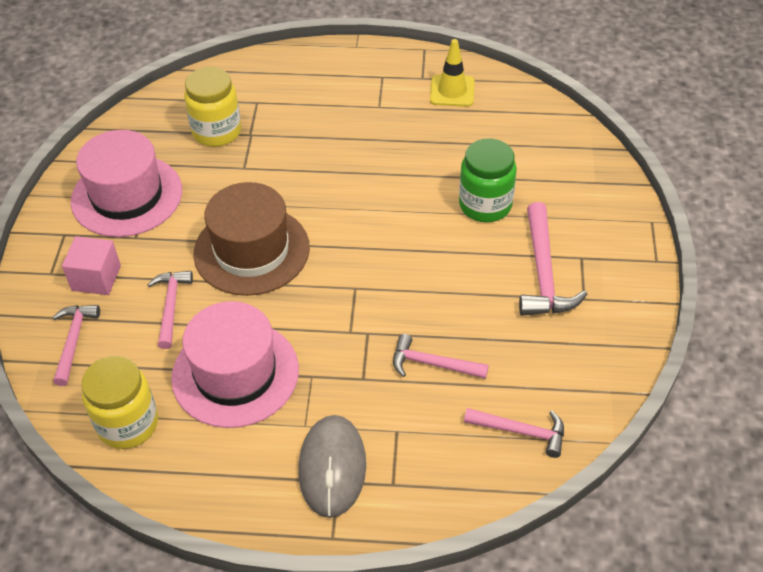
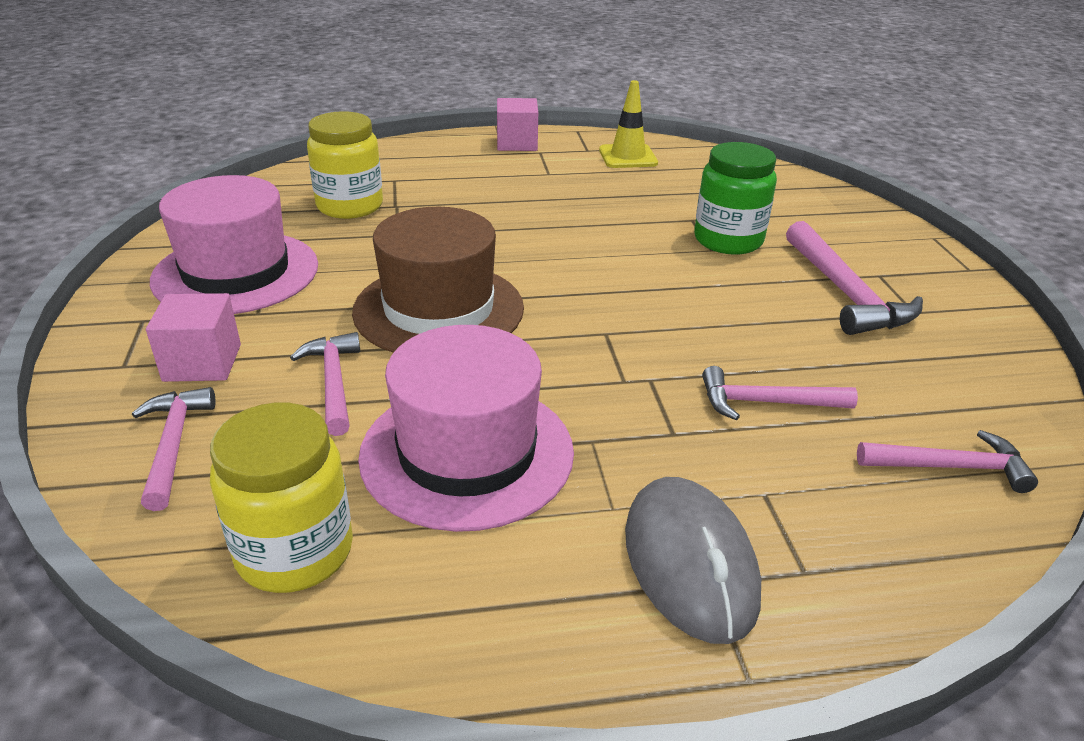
camera: 15 degrees left, 15 degrees down
(367, 63) = (517, 143): none -> pink cube

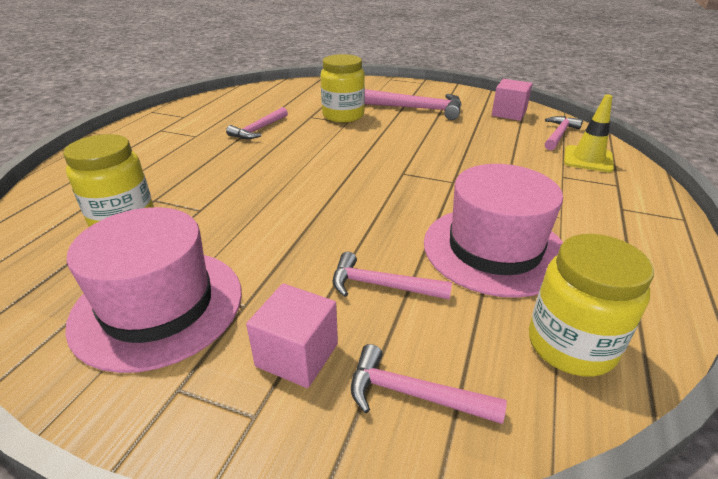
camera: 60 degrees left, 0 degrees up
(439, 309) = (325, 219): brown hat -> none
(517, 143) = (134, 133): pink cube -> pink cube (509, 113)
(628, 157) = (213, 109): yellow traffic cone -> yellow traffic cone (588, 159)
(689, 562) = (607, 209): grey mouse -> none
(728, 240) = (343, 115): green jar -> yellow jar
(766, 403) = (495, 154): pink hammer -> pink hammer (258, 129)

